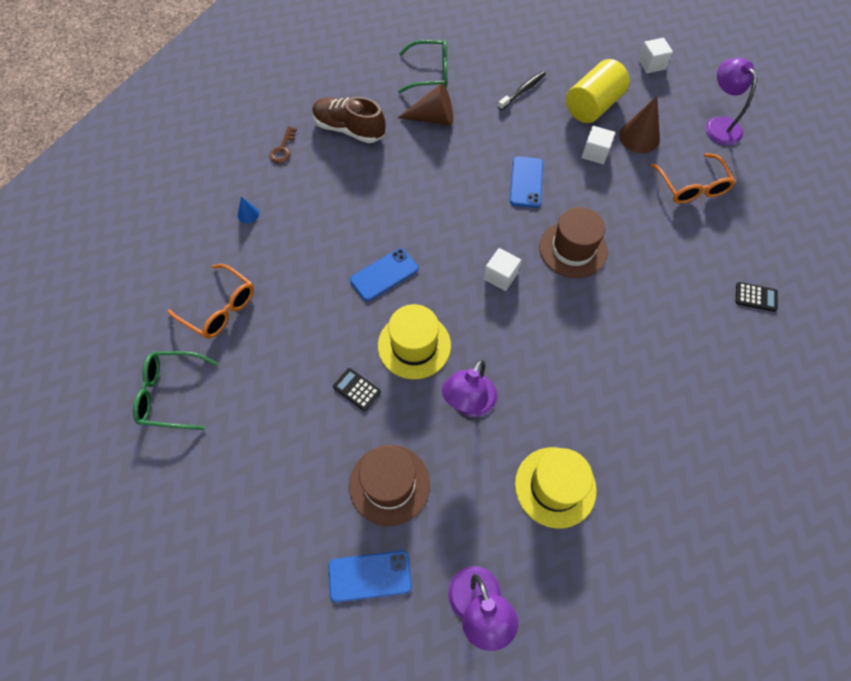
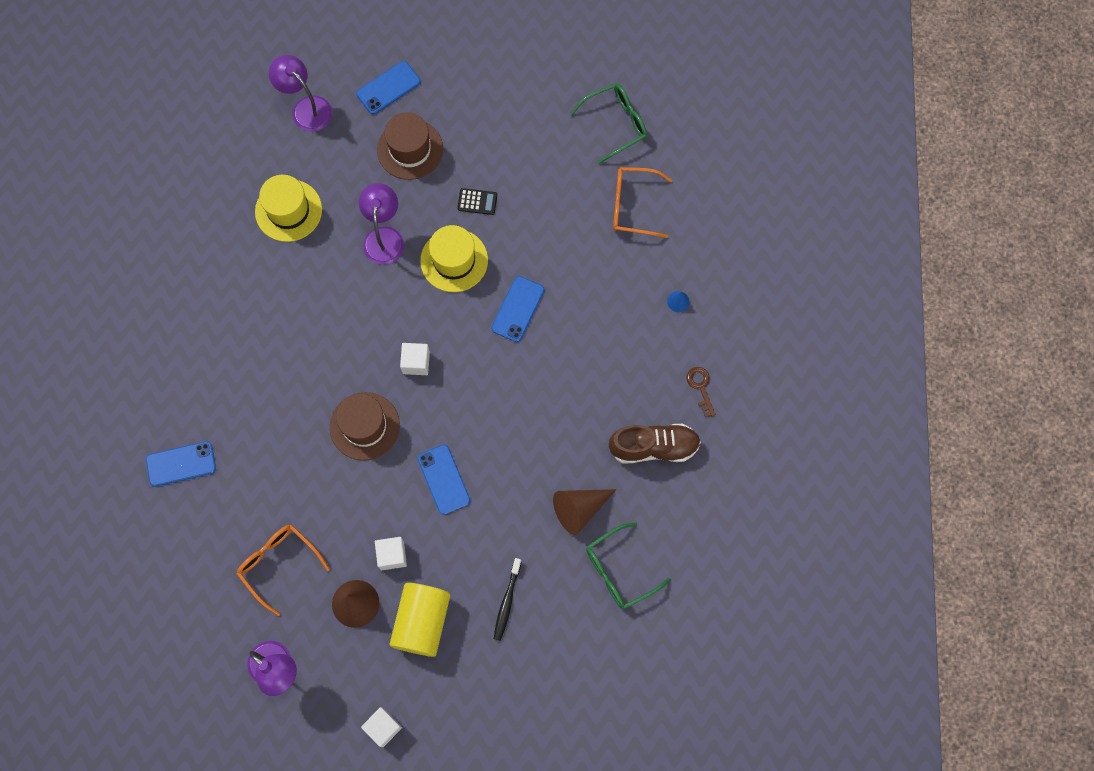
camera: 150 degrees right, 10 degrees up
(756, 297) = (181, 464): black calculator -> blue phone

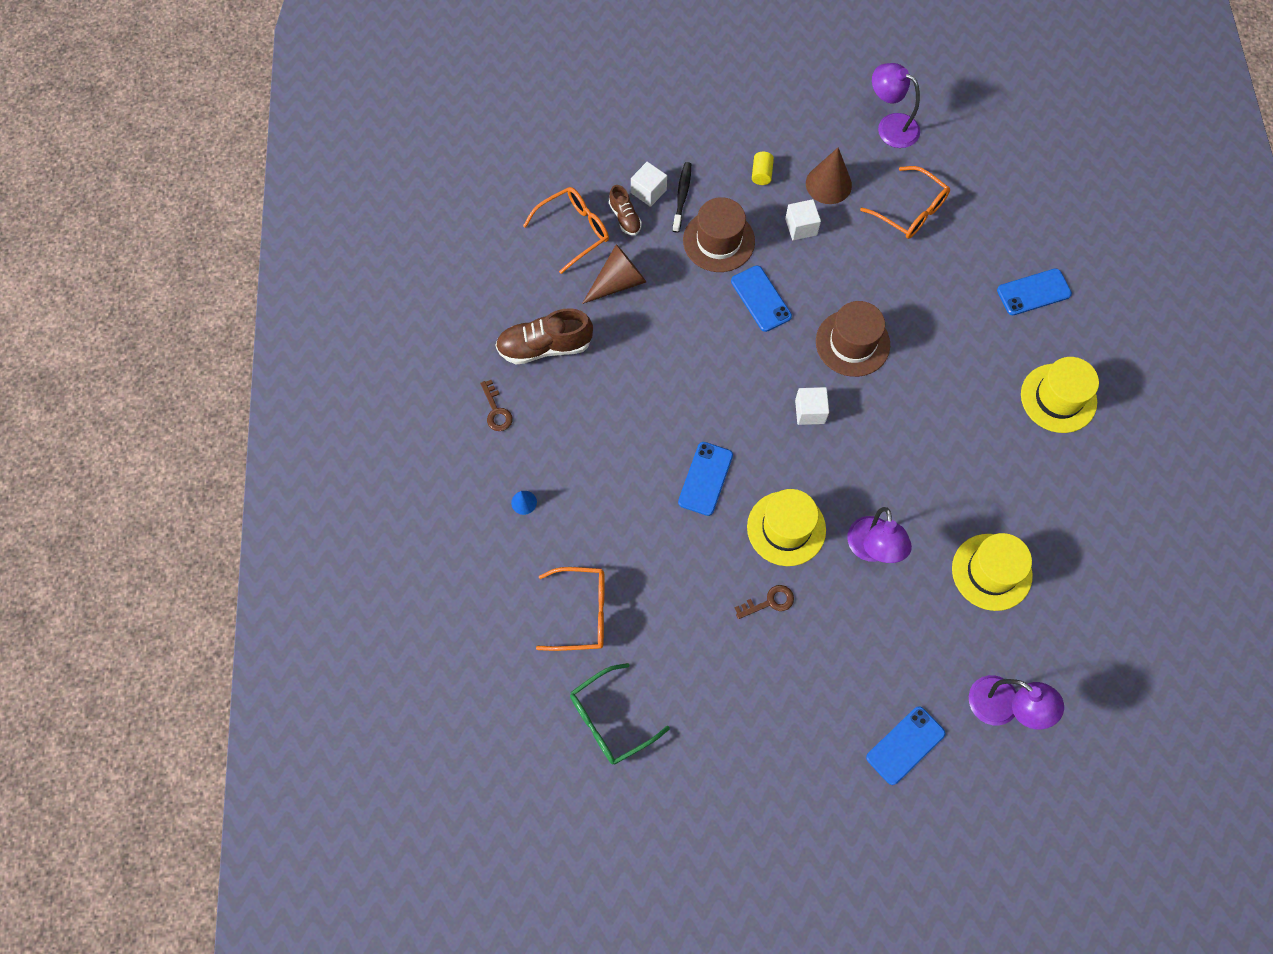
camera: 175 degrees right, 5 degrees down
(188, 356) = (1058, 398): none -> yellow hat
(383, 727) = (783, 90): white cube -> white cube (648, 191)
(410, 149) = (862, 663): brown hat -> brown hat (718, 241)
(422, 622) = (761, 174): yellow cylinder -> yellow cylinder, size x0.43
(477, 202) = (769, 602): black calculator -> brown key
(567, 582) = (625, 217): none -> brown shoe
(619, 571) = (574, 231): green glasses -> orange glasses

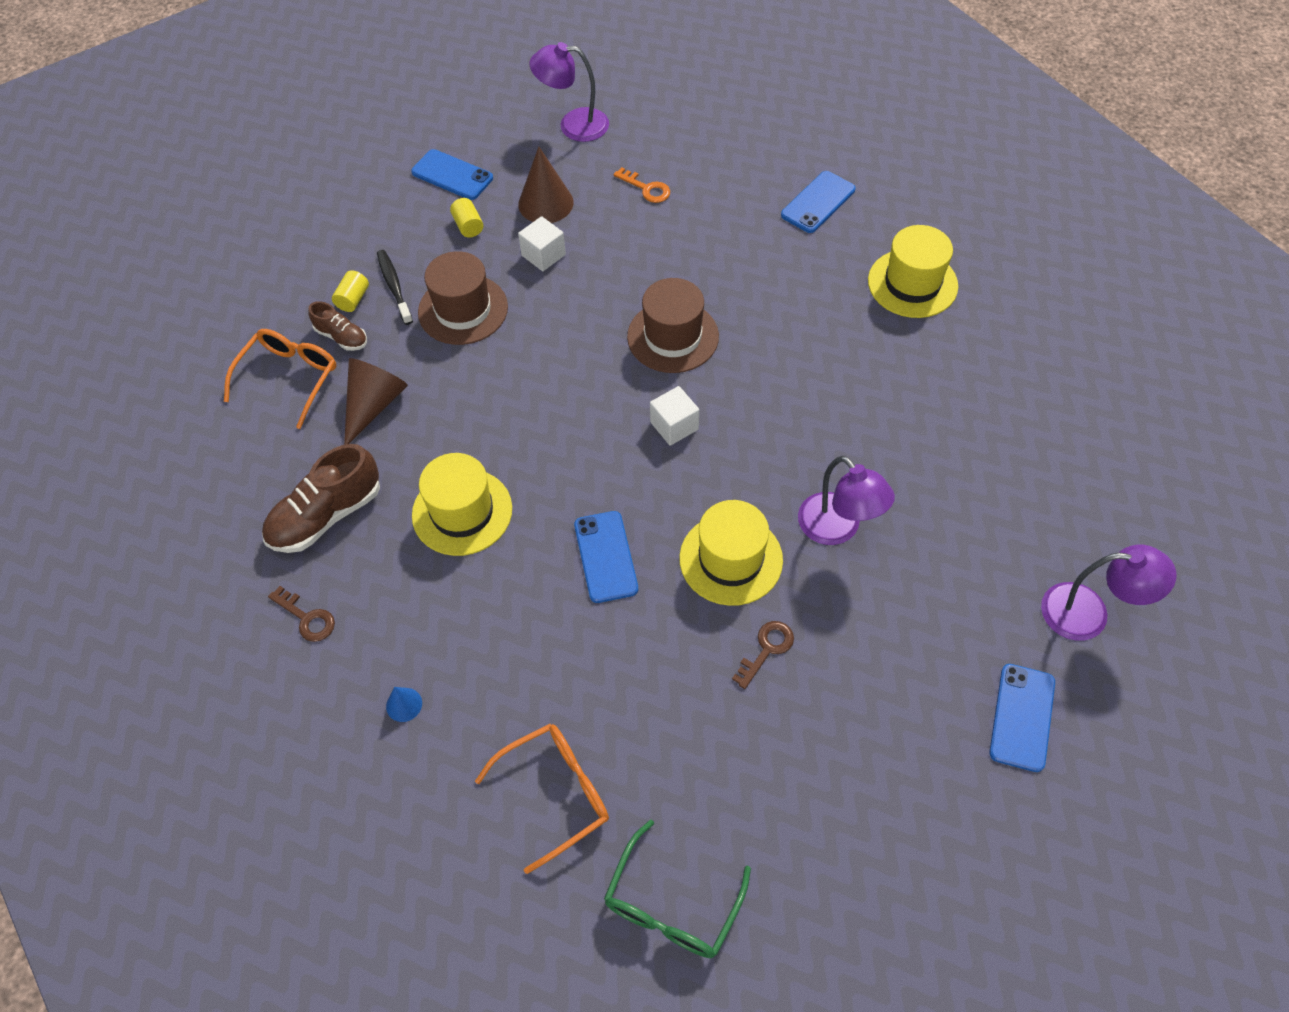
camera: 30 degrees left, 10 degrees down
(648, 191) = (353, 299): white cube -> yellow cylinder
(761, 299) = (546, 343): blue phone -> blue phone (452, 175)
(911, 211) = (646, 188): orange glasses -> orange key
(991, 572) = (973, 482): yellow hat -> yellow hat (462, 512)

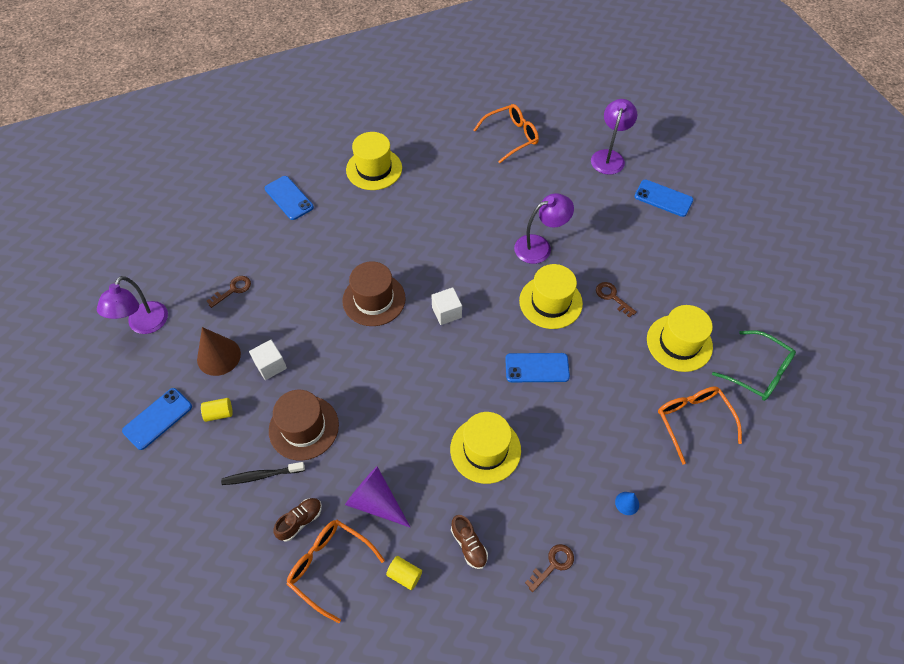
camera: 80 degrees left, 0 degrees up
(326, 515) = (469, 545): brown shoe -> brown shoe, size x0.56
(353, 299) = (263, 509): yellow cylinder -> yellow cylinder (404, 575)
(374, 405) = (375, 501): brown cone -> purple cone
(646, 188) = (233, 290): orange key -> brown key
(701, 764) = (679, 343): none -> yellow hat
(1066, 452) = (511, 137): none -> orange glasses

